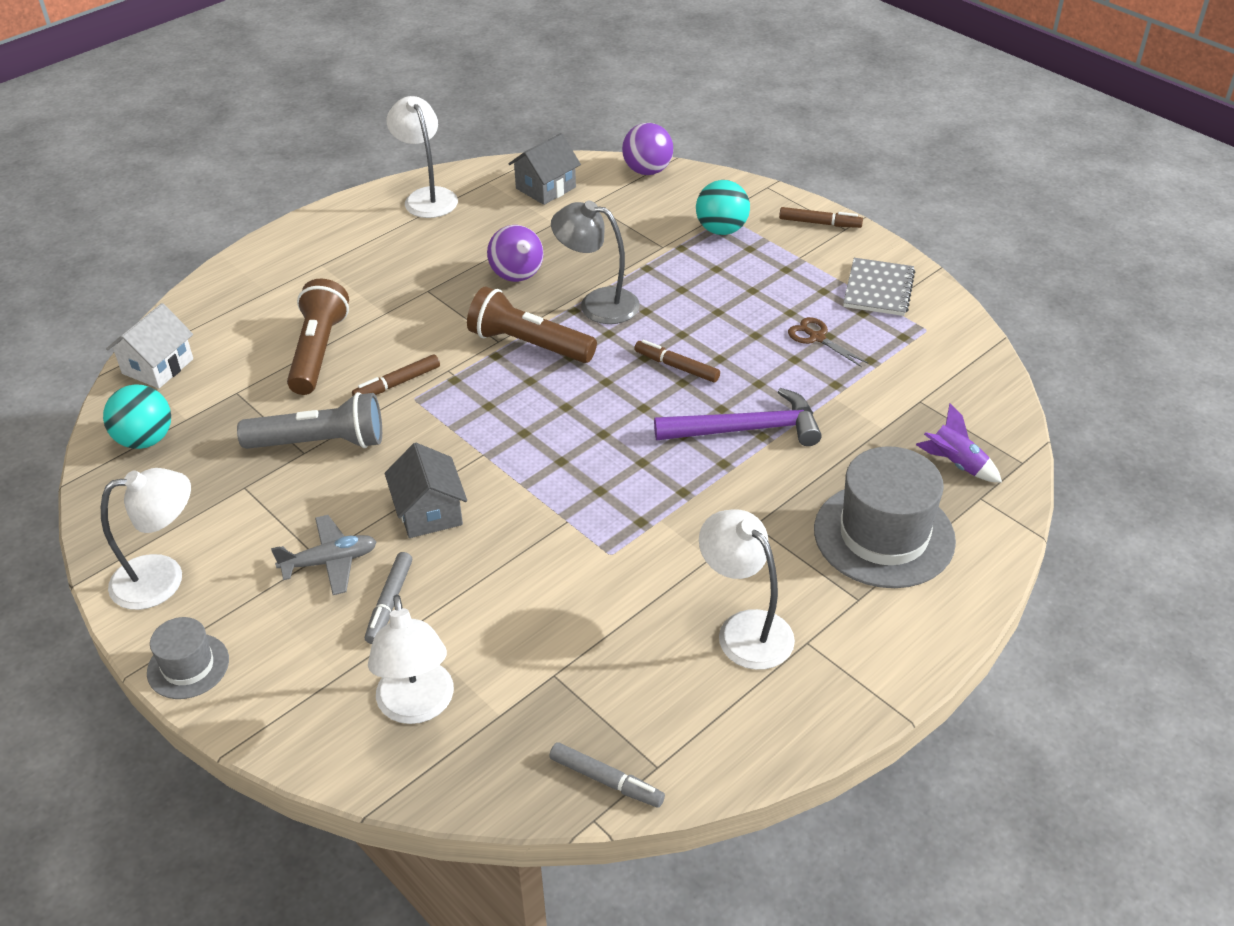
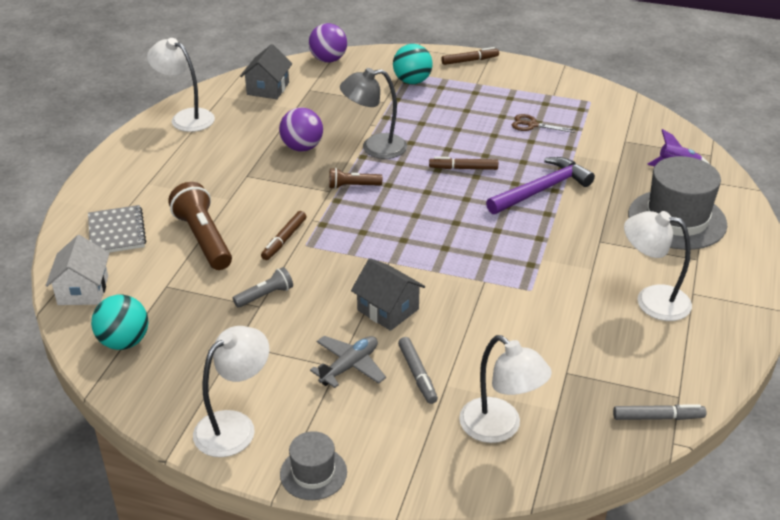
camera: 30 degrees left, 5 degrees down
(320, 443) = (265, 295): grey flashlight -> grey flashlight, size x0.54
(528, 344) = (353, 186): brown flashlight -> brown flashlight, size x0.54
(878, 289) = (541, 87): grey notebook -> grey notebook (117, 232)

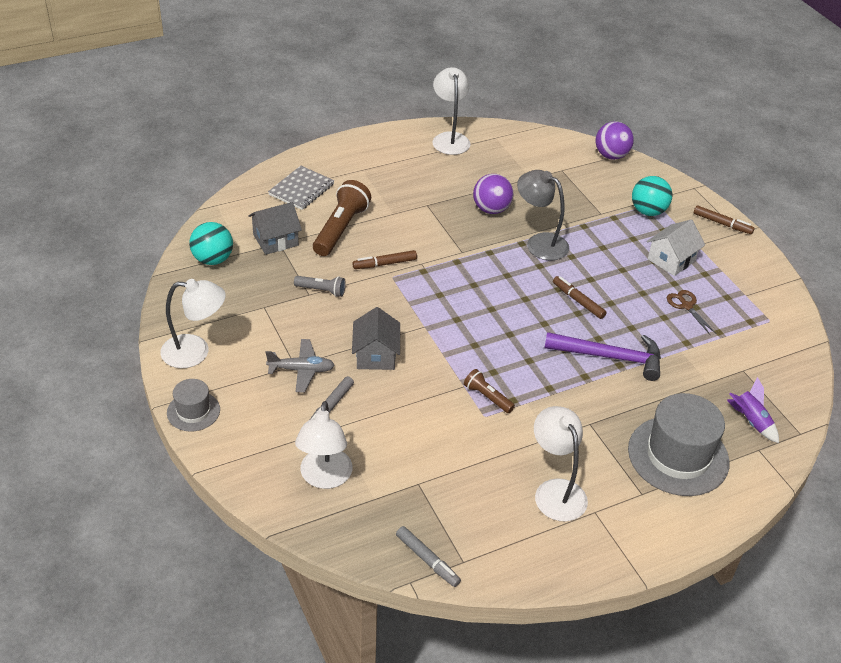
camera: 45 degrees right, 5 degrees up
(83, 290) = (235, 213): white house -> white house (671, 260)
(268, 89) = (534, 151): grey house -> grey house (275, 240)
(353, 186) = (482, 259): brown flashlight -> brown flashlight (487, 397)

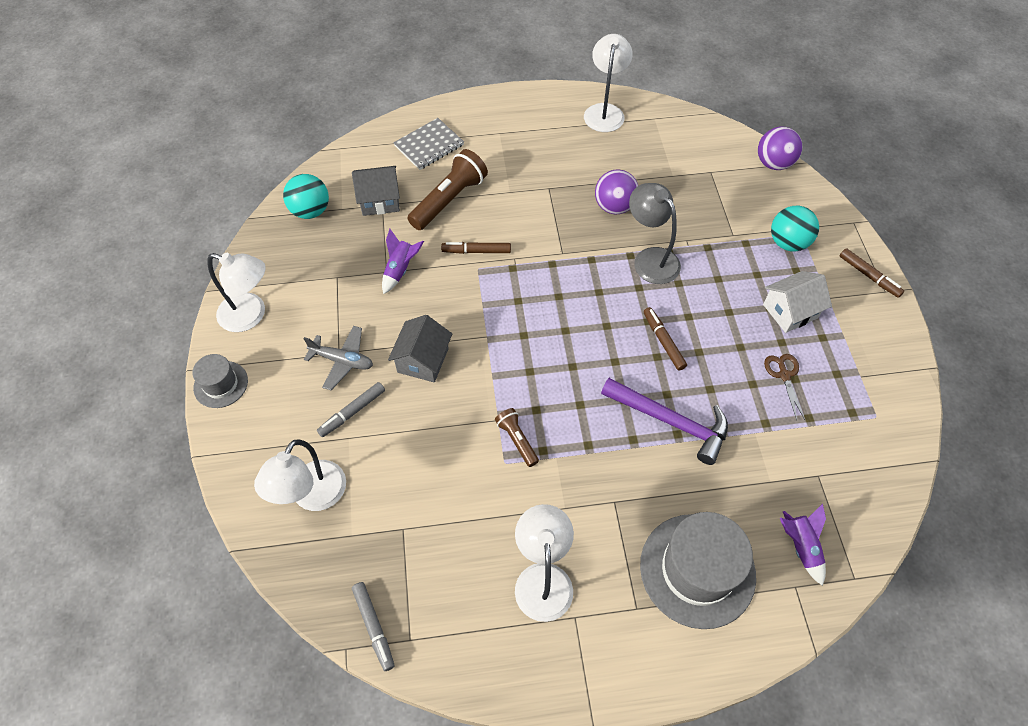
camera: 20 degrees right, 15 degrees up
(321, 290) = (400, 270): grey flashlight -> purple rocket

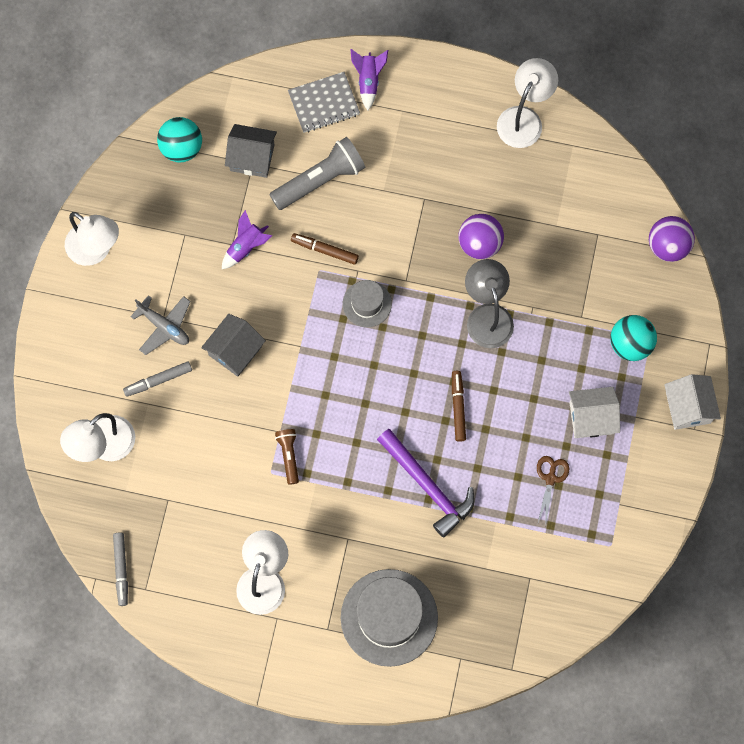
camera: 20 degrees right, 15 degrees up
(221, 384) = (53, 313): grey hat -> grey hat (367, 303)
(449, 200) = (320, 180): brown flashlight -> grey flashlight
(800, 546) = (482, 629): purple rocket -> purple rocket (368, 81)
(869, 276) = (688, 407): brown marker -> white house

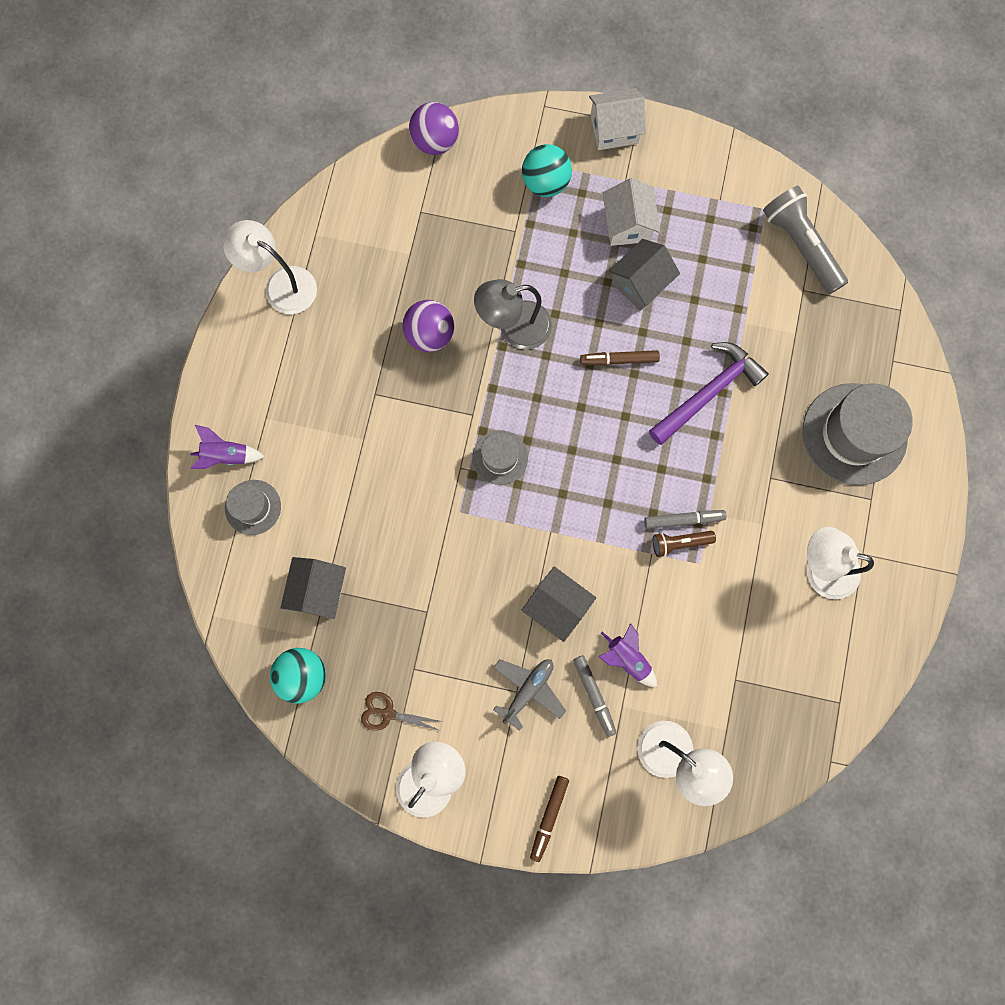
camera: 90 degrees left, 5 degrees up
(121, 570) = (819, 731): grey marker -> grey marker (683, 520)
(246, 247) = (430, 595): purple rocket -> purple rocket (627, 658)
(320, 180) = (349, 510): grey flashlight -> grey flashlight (800, 245)
(324, 103) = (253, 507): grey notebook -> grey hat
(324, 250) = (435, 505): brown marker -> brown marker (549, 817)
(533, 428) = (640, 283): none -> grey house
(550, 479) = (695, 266): brown scissors -> brown scissors (388, 713)

